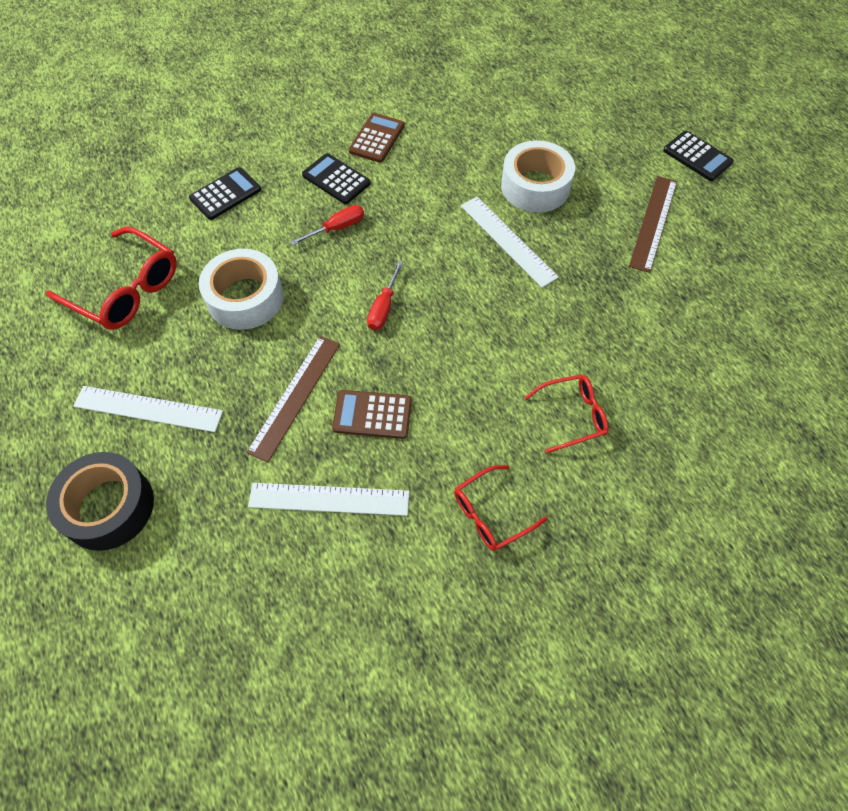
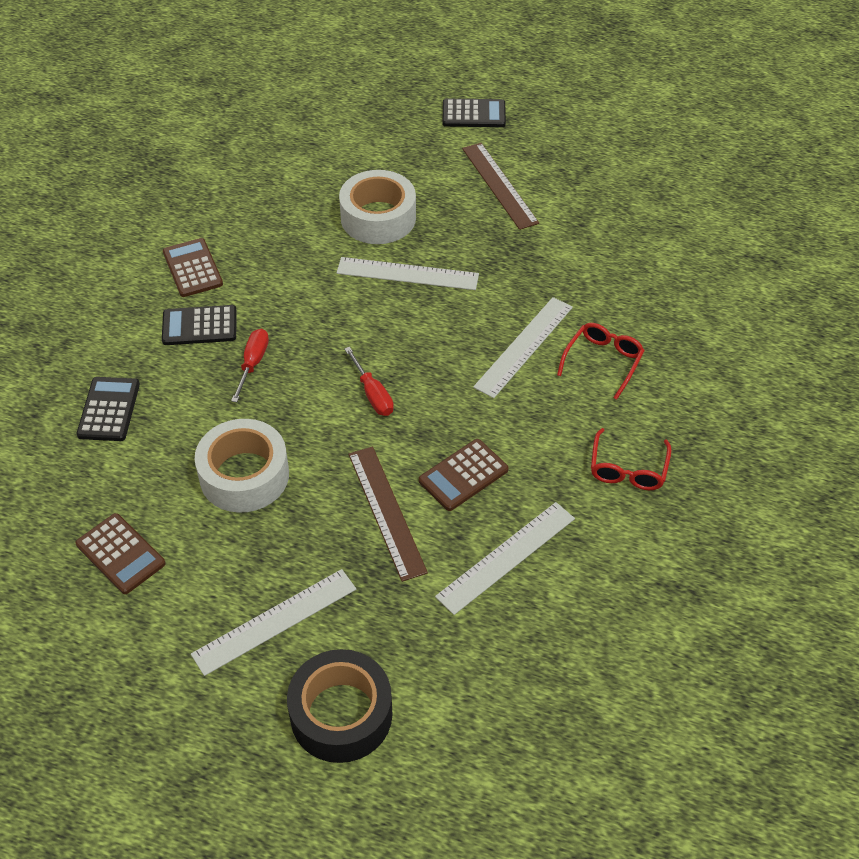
camera: 45 degrees left, 10 degrees down
(125, 290) = (120, 554): red glasses -> brown calculator
(526, 356) = (524, 346): none -> white ruler

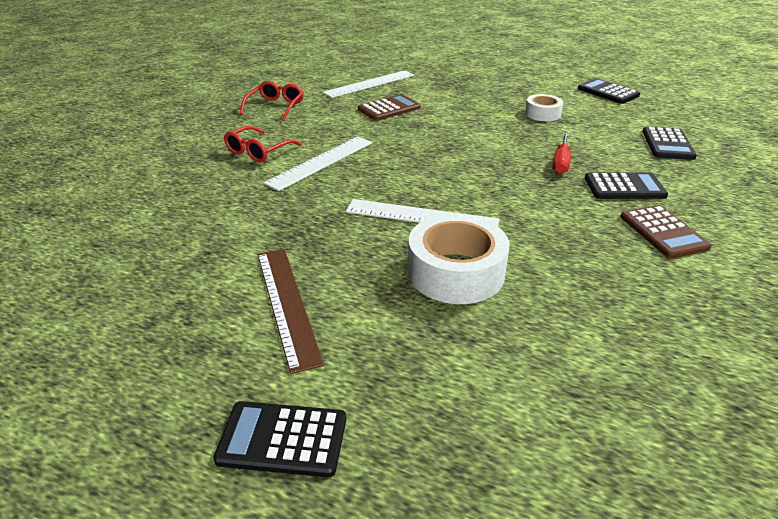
camera: 175 degrees left, 15 degrees down
(120, 554) = (608, 92): brown calculator -> black calculator
(244, 475) = (542, 114): white tape -> white tape, size x0.56
(275, 621) = (504, 73): white ruler -> none
(341, 714) = (463, 54): black tape -> none
(372, 394) = (454, 143): red screwdriver -> none
(386, 512) = (442, 99): brown ruler -> none

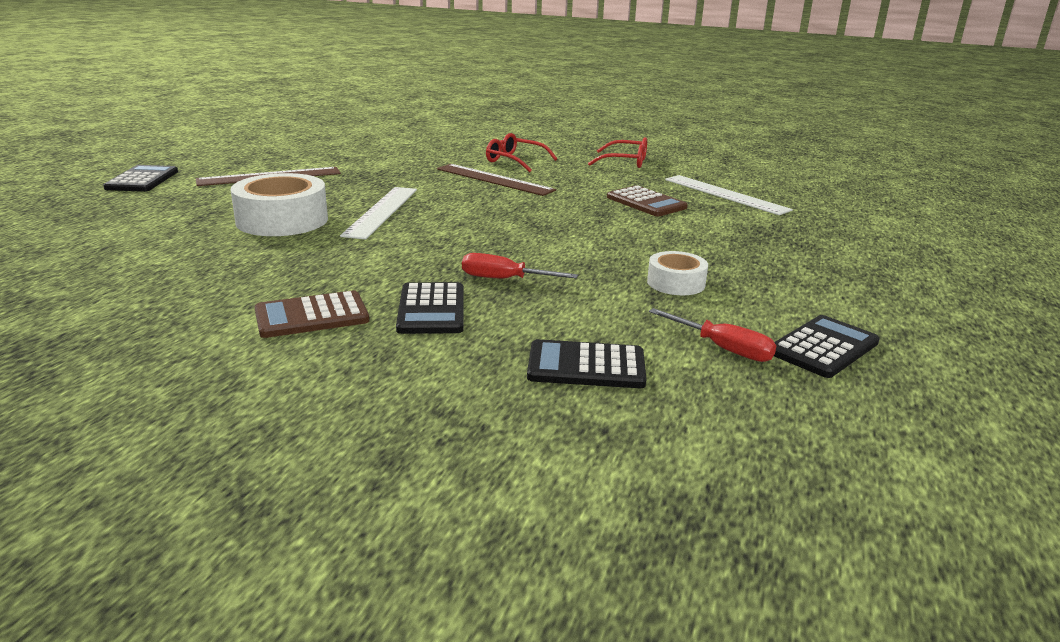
camera: 85 degrees right, 10 degrees down
(321, 162) = (494, 179): white ruler -> brown ruler
(623, 112) = (722, 348): none -> red screwdriver

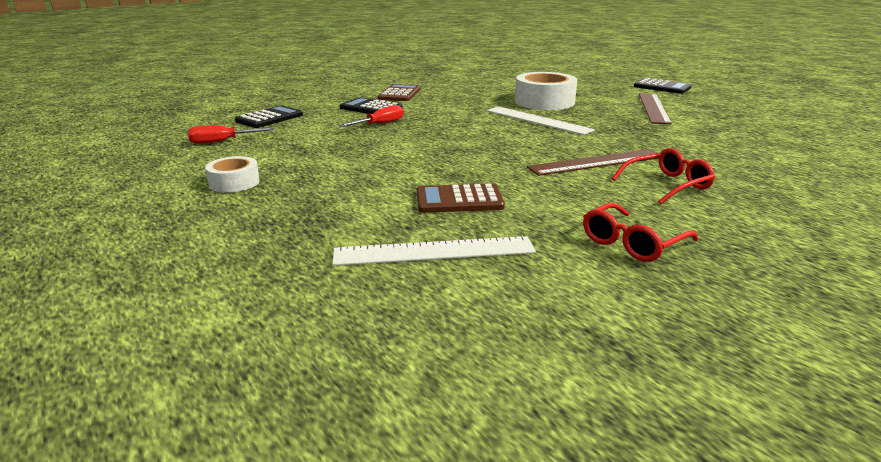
camera: 125 degrees right, 0 degrees up
(676, 283) = (299, 156): white tape -> white tape (234, 182)
(823, 347) = (169, 160): black calculator -> none

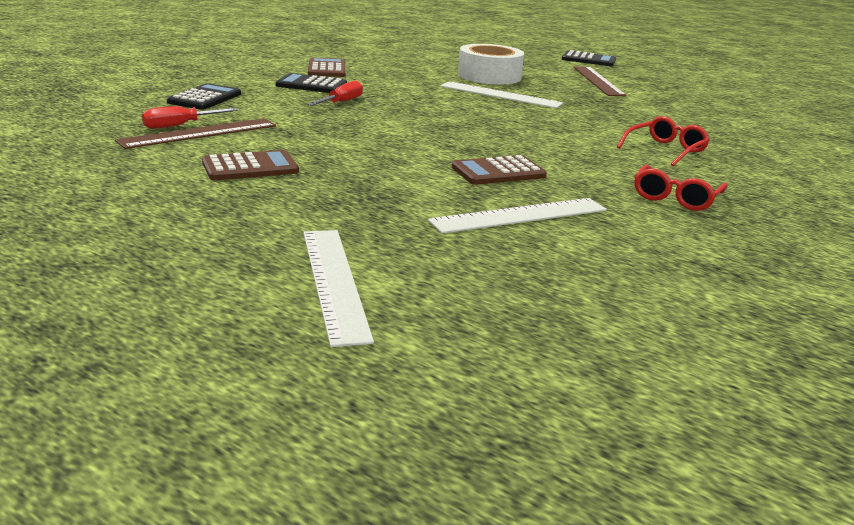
camera: 20 degrees left, 0 degrees up
(171, 312) = (334, 282): none -> white ruler
(234, 182) = (250, 167): white tape -> brown calculator
(596, 162) = (590, 133): brown ruler -> brown ruler (199, 133)

